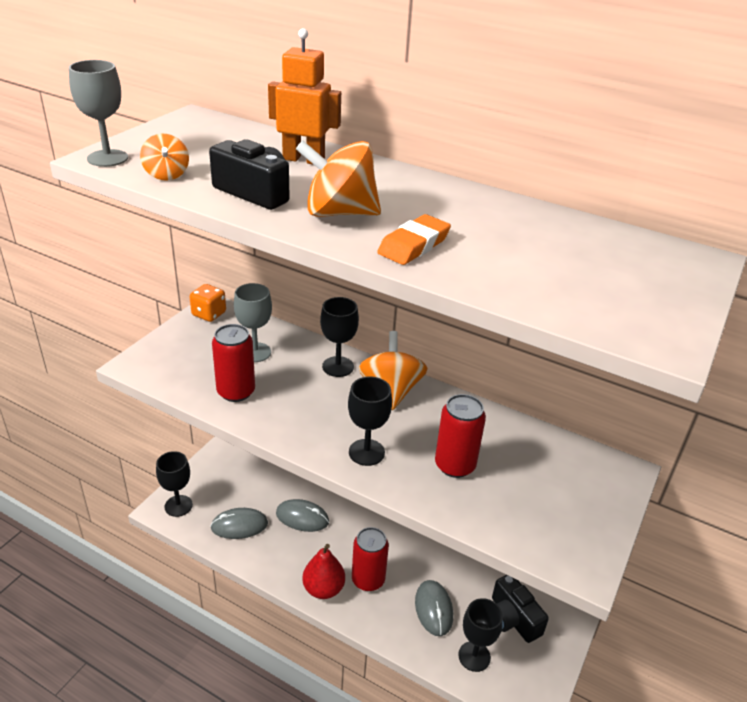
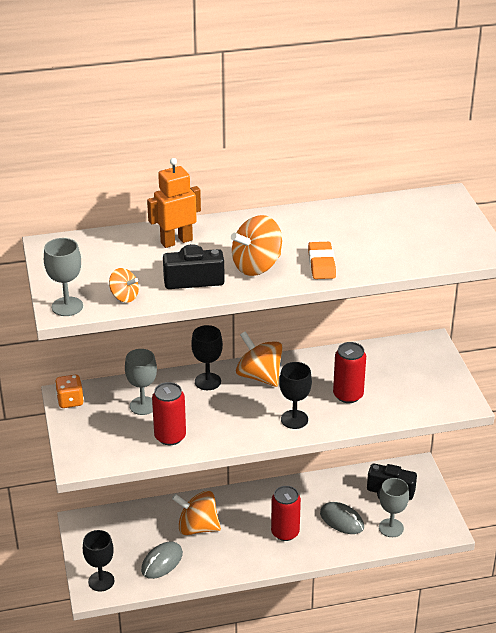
camera: 40 degrees left, 0 degrees up
(302, 517) = (197, 527): grey mouse -> orange spinning top
(323, 589) = (265, 557): red pear -> none
(474, 656) = (391, 528): black goblet -> grey goblet

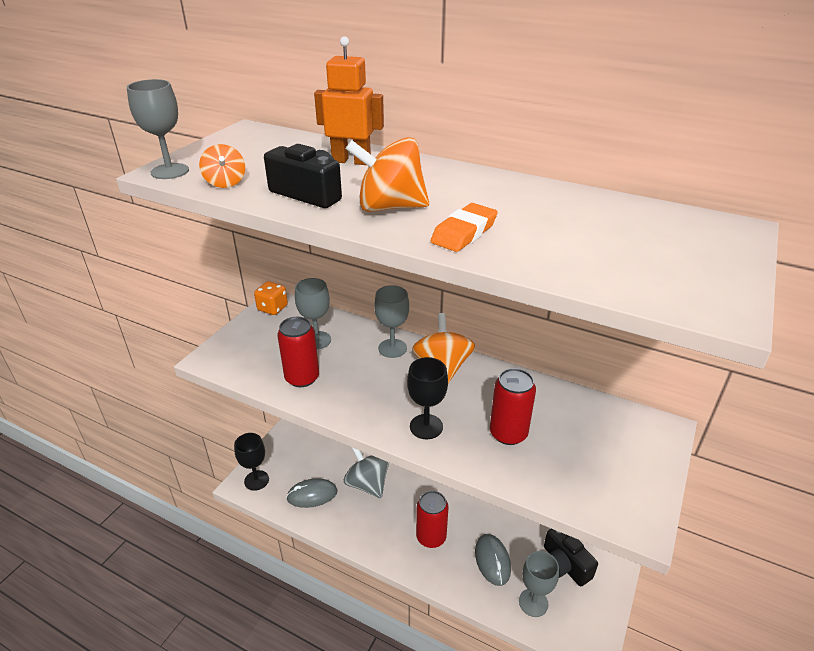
camera: 40 degrees right, 0 degrees up
(197, 527) = (367, 484): orange spinning top -> grey spinning top
(207, 381) = (392, 348): black goblet -> grey goblet

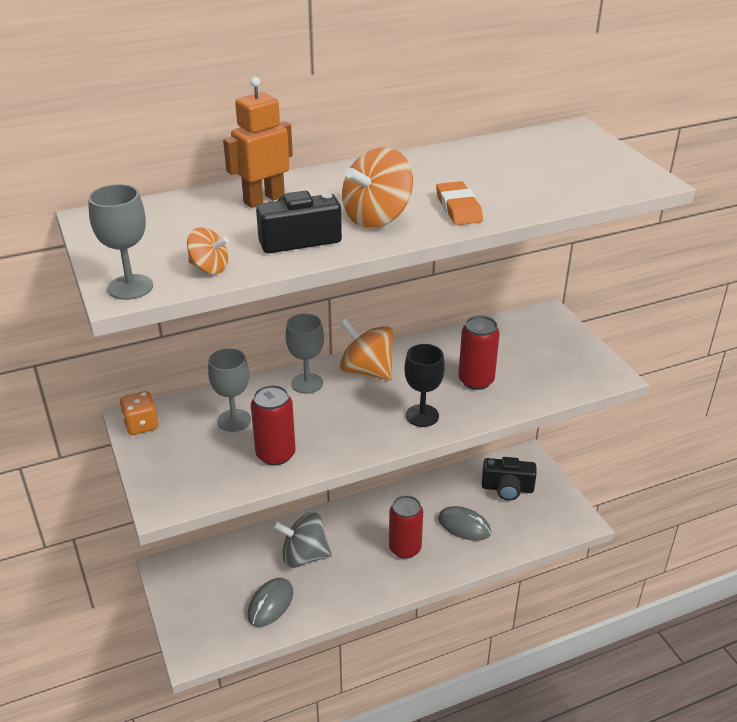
camera: 50 degrees left, 0 degrees up
(256, 480) = (201, 639): black goblet -> none
(533, 602) = (520, 527): grey goblet -> none

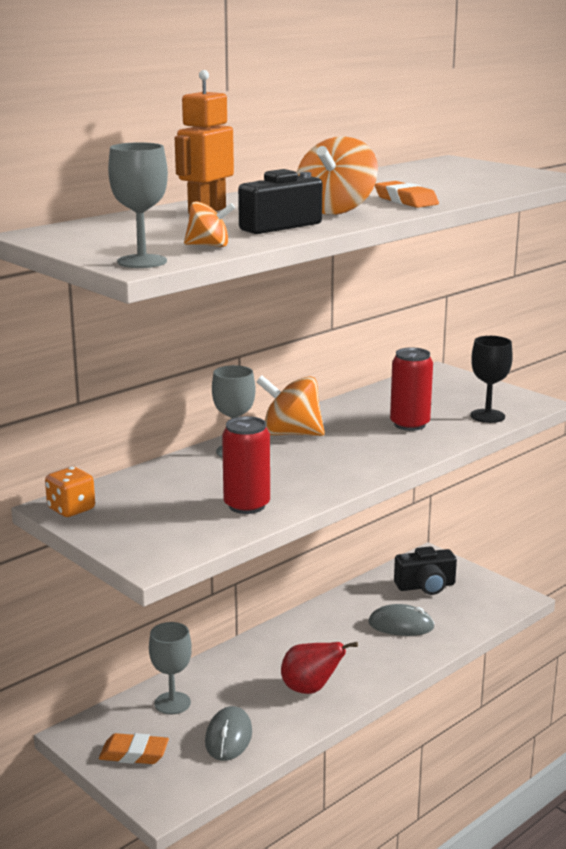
camera: 20 degrees left, 15 degrees down
(195, 599) = (134, 754): none -> orange eraser
(234, 420) = (177, 489): grey goblet -> grey goblet (172, 703)
(304, 556) = (240, 687): grey spinning top -> none
(356, 573) = (310, 689): none -> red pear
(405, 548) = (350, 657): red can -> none
(422, 415) = (377, 455): black goblet -> black goblet (487, 416)

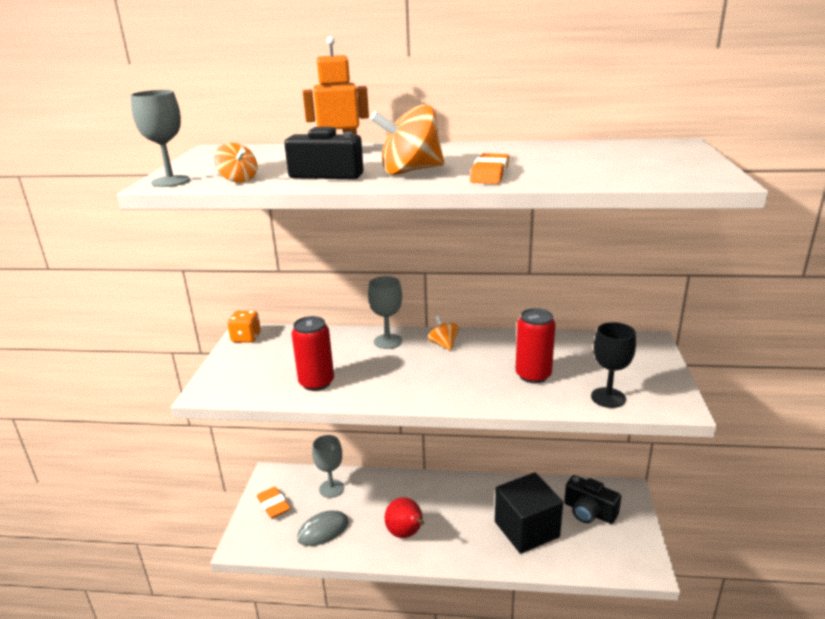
camera: 50 degrees right, 5 degrees up
(291, 434) = (443, 344): orange spinning top -> orange spinning top, size x0.56
(401, 625) = (526, 529): grey mouse -> black cube

